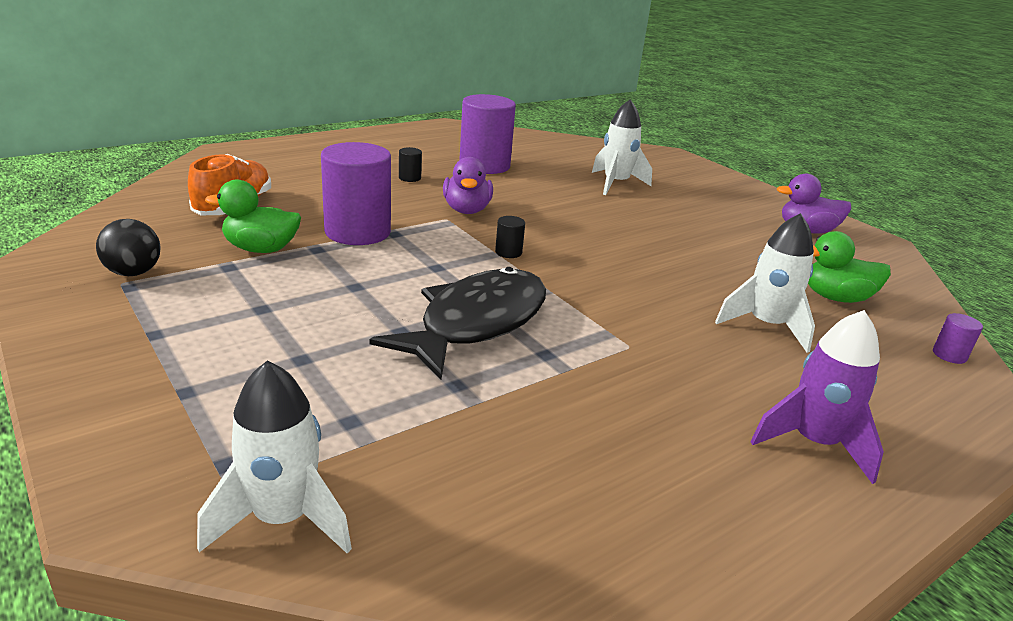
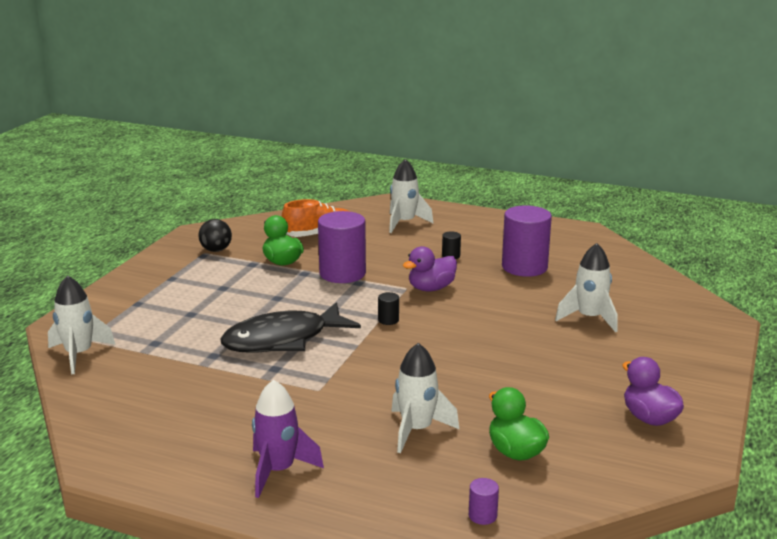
camera: 60 degrees right, 5 degrees down
(293, 165) = (404, 223): none -> white rocket
(476, 323) = (282, 340): black fish -> black fish turned 150 degrees clockwise

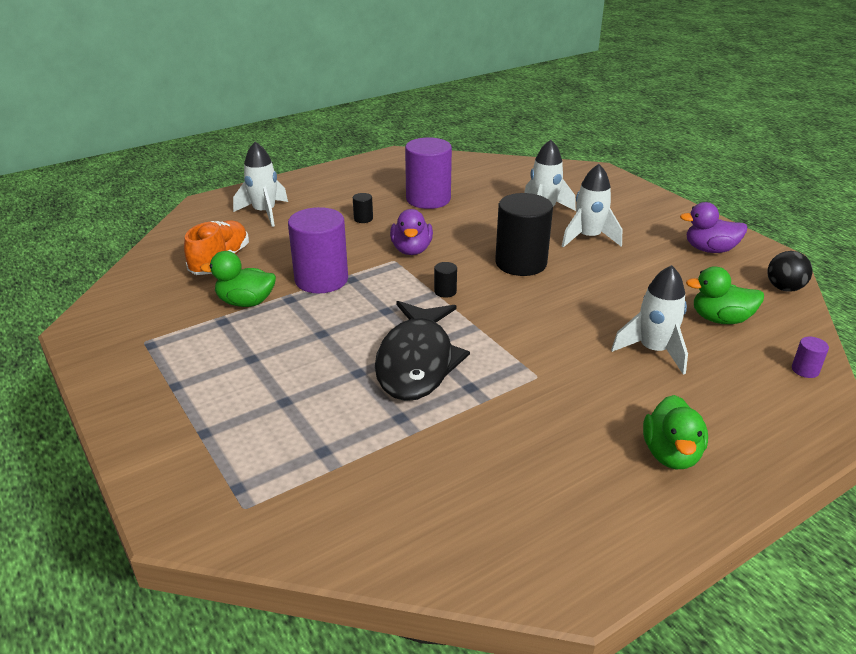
camera: 55 degrees left, 10 degrees up
(79, 354) = (280, 526): white rocket -> white rocket (588, 238)
(216, 250) = (152, 331): black ball -> black ball (784, 288)
(278, 471) = (671, 454): purple rocket -> green duck
(477, 335) = (521, 263): none -> black cylinder

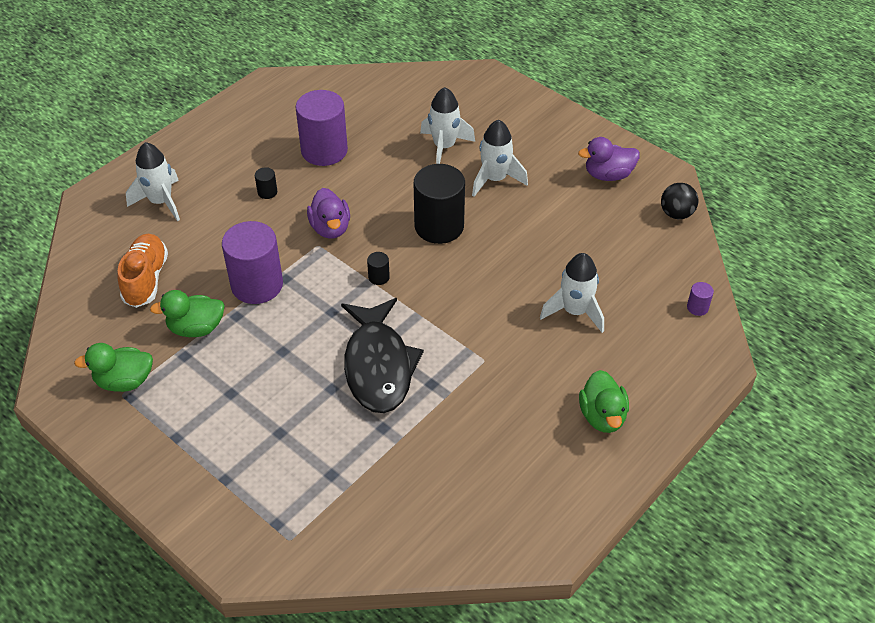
camera: 15 degrees left, 15 degrees up
(720, 319) = (625, 263): green duck -> green duck (124, 381)

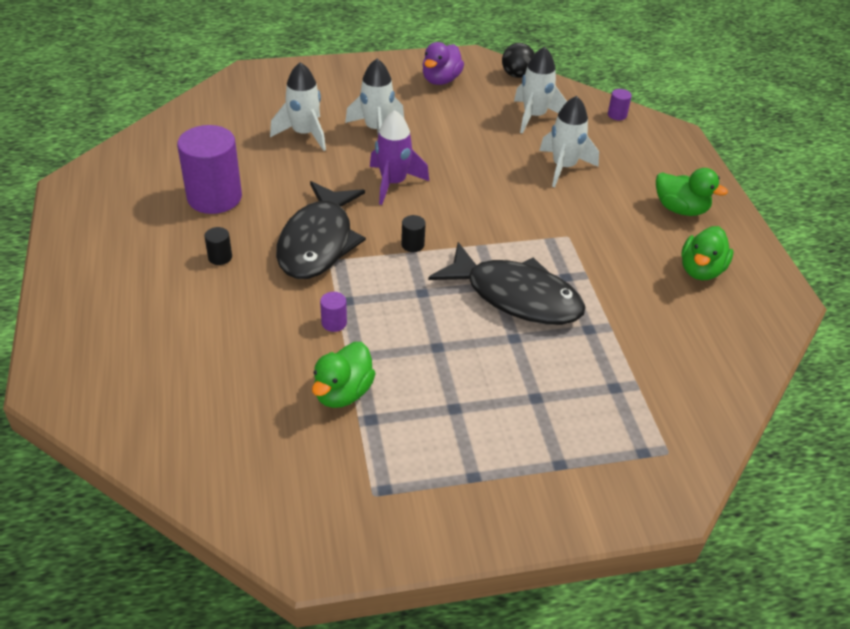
camera: 55 degrees left, 5 degrees down
(124, 381) = (357, 483): green duck -> green duck (701, 270)
(146, 279) = (231, 399): orange shoe -> none
(161, 202) = (133, 335): white rocket -> white rocket (534, 116)
(257, 285) = (334, 323): purple cylinder -> purple cylinder, size x0.41
(330, 228) = (318, 242): purple duck -> black fish
(439, 226) = (393, 183): black cylinder -> purple rocket

